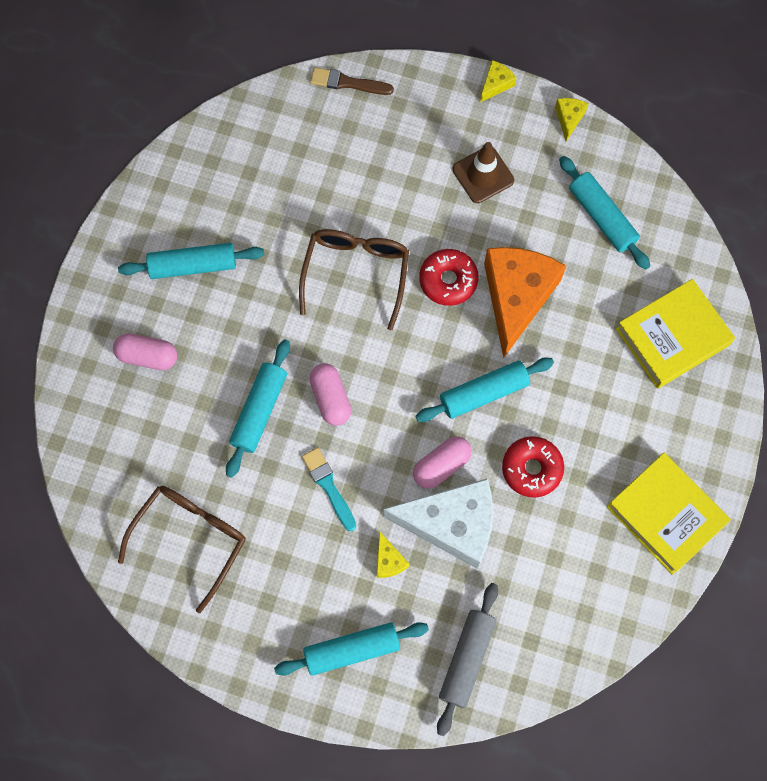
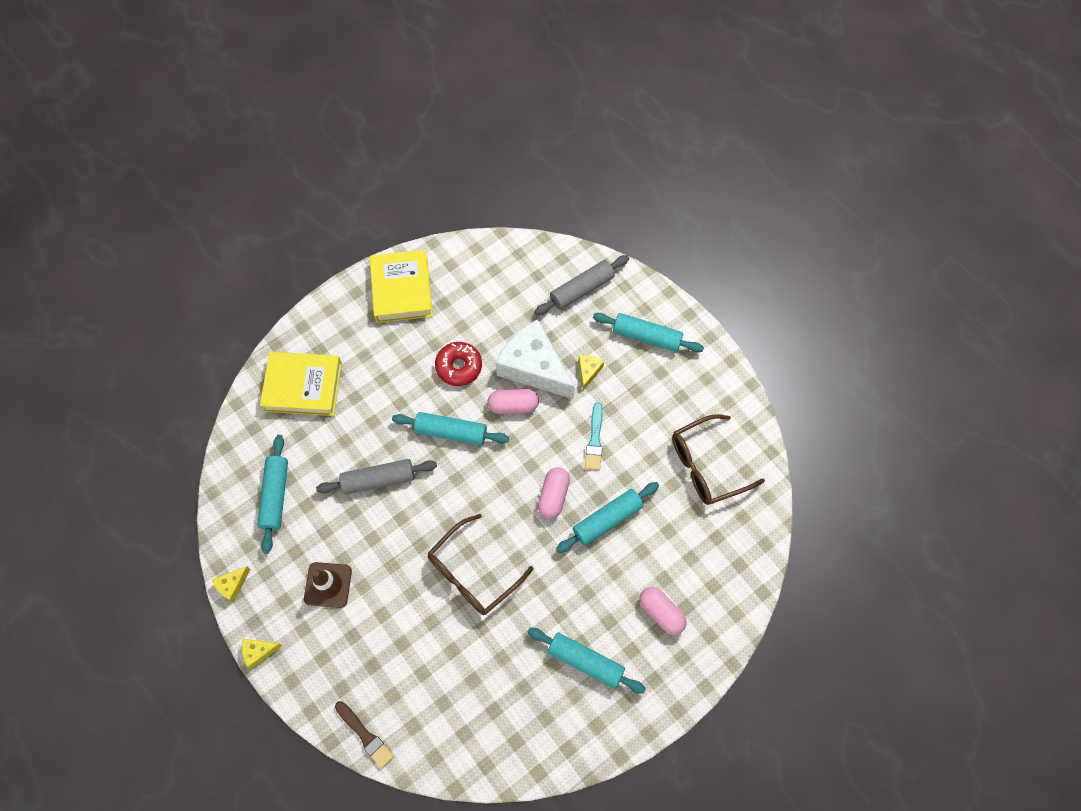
camera: 145 degrees left, 5 degrees down
(448, 280) = (414, 523): red donut -> none
(517, 297) = (378, 480): orange cheese -> grey rolling pin

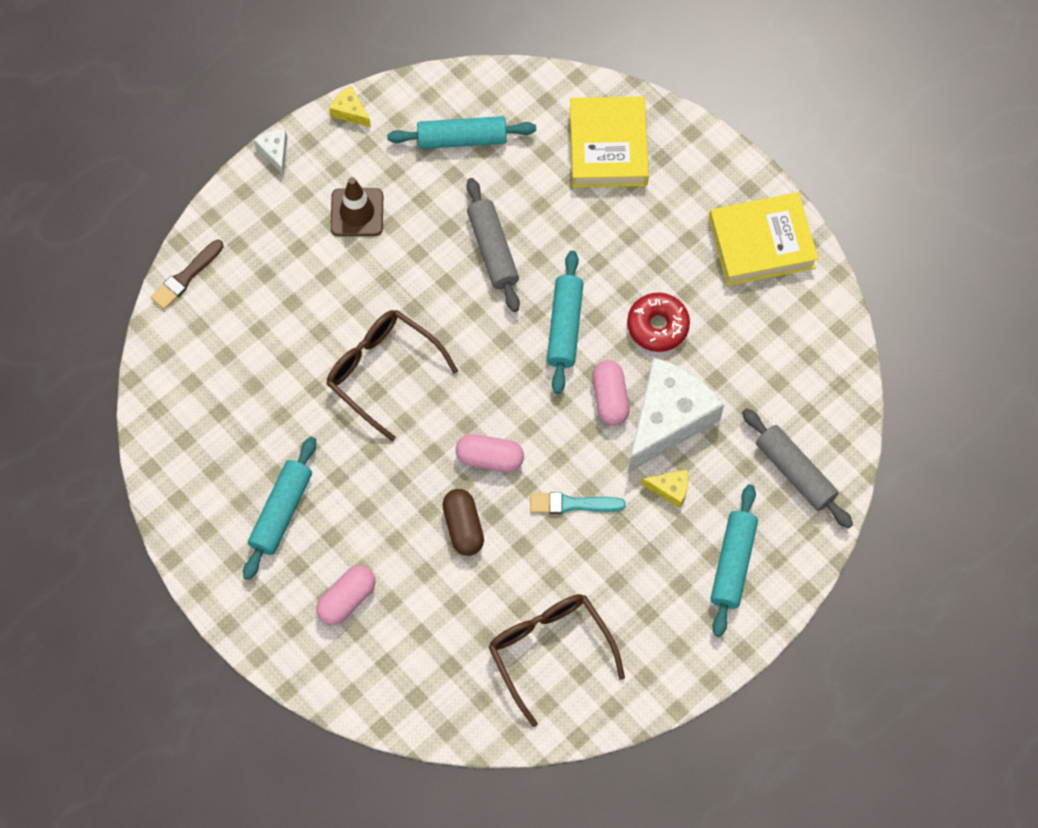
camera: 85 degrees right, 0 degrees up
(259, 651) = (275, 152): yellow cheese -> white cheese
(607, 520) = (463, 527): turquoise rolling pin -> brown capsule

